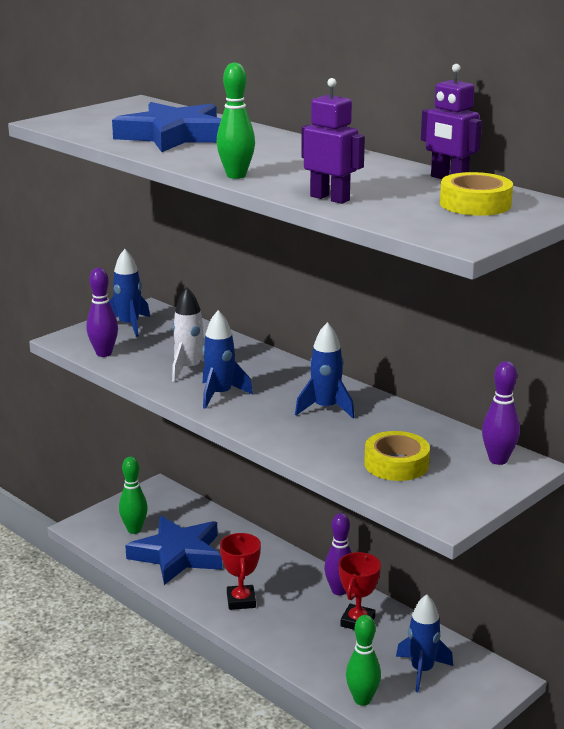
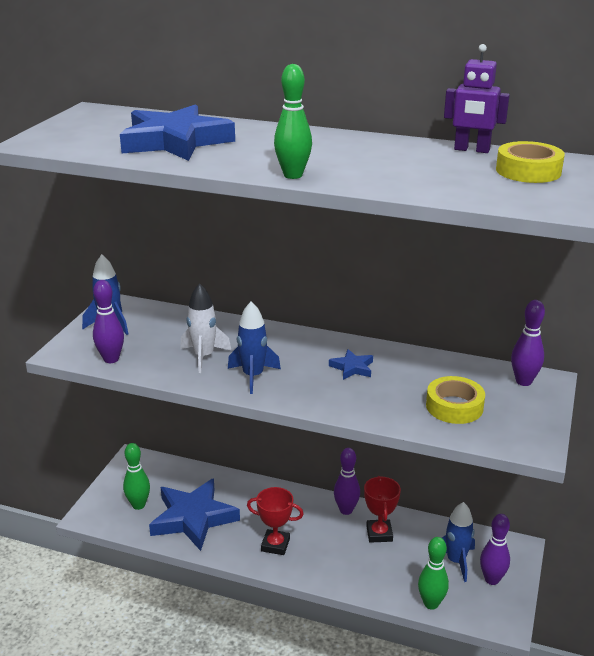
camera: 25 degrees left, 5 degrees up
(241, 601) = (275, 545): red trophy -> red trophy turned 45 degrees counterclockwise
(325, 408) = (352, 368): blue rocket -> blue star
(330, 198) = (407, 185): purple robot -> none
(449, 699) = (492, 579): none -> purple bowling pin

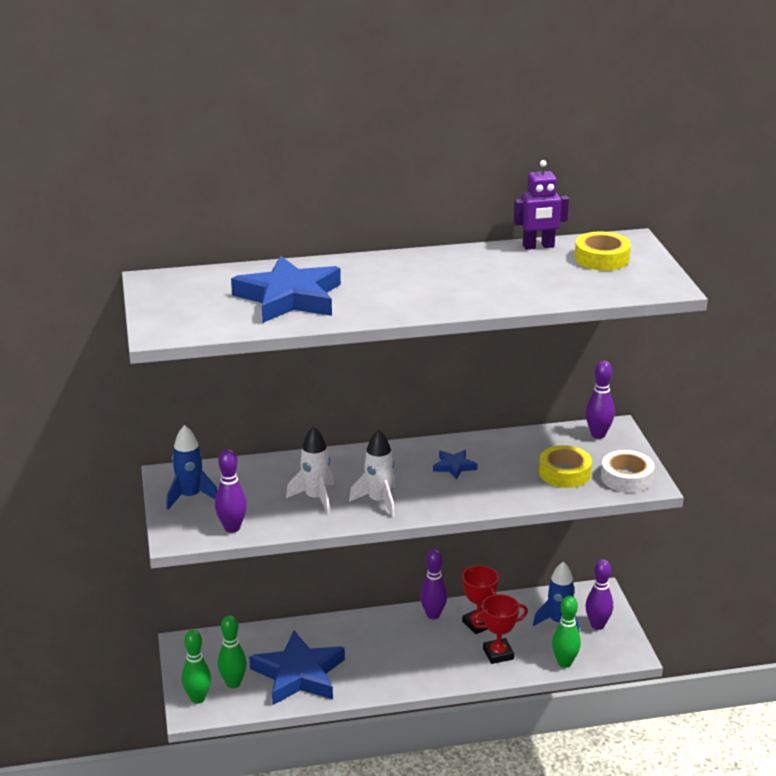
camera: 30 degrees left, 0 degrees up
(253, 376) = (378, 501): blue rocket -> white rocket
(275, 545) = (396, 668): red trophy -> red trophy (498, 654)
(293, 175) = (436, 308): green bowling pin -> green bowling pin (198, 698)
(516, 432) = (626, 477): none -> white tape

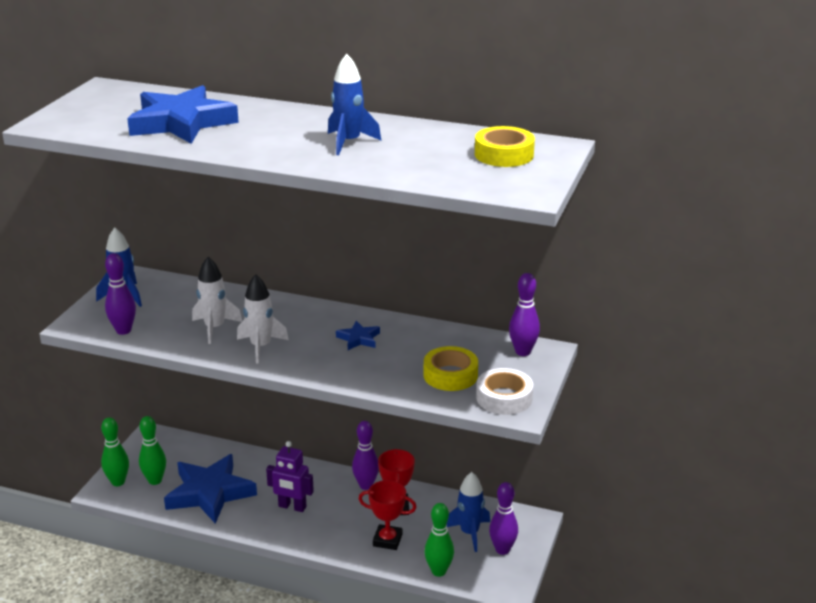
camera: 30 degrees right, 0 degrees up
(465, 279) = (349, 142): none -> blue rocket
(538, 246) = (459, 132): purple robot -> purple robot (292, 507)

